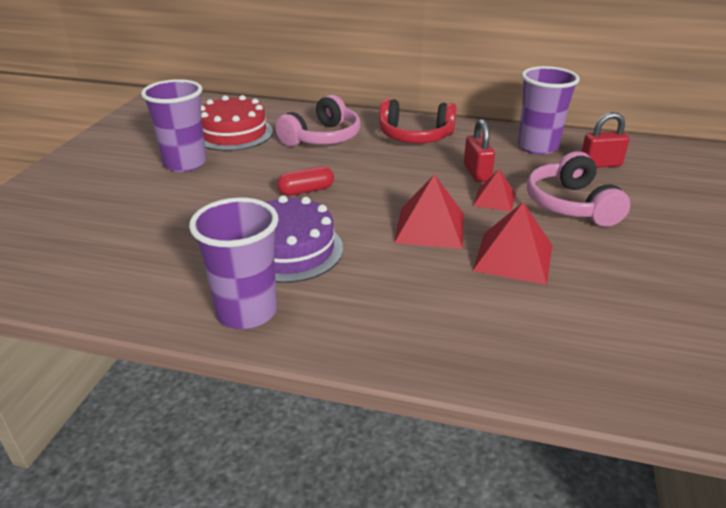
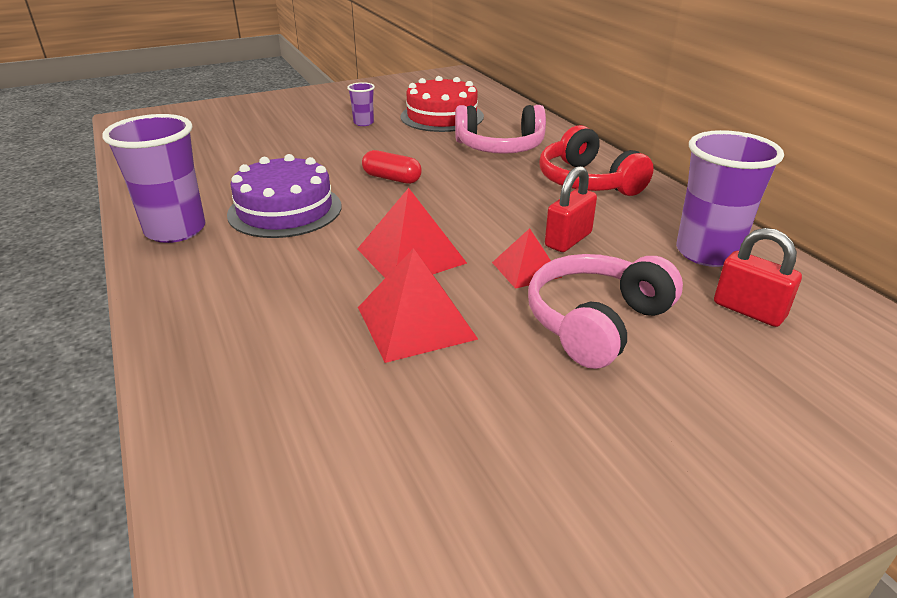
camera: 50 degrees right, 0 degrees up
(185, 163) = (363, 123): purple cup -> purple cup, size x0.48

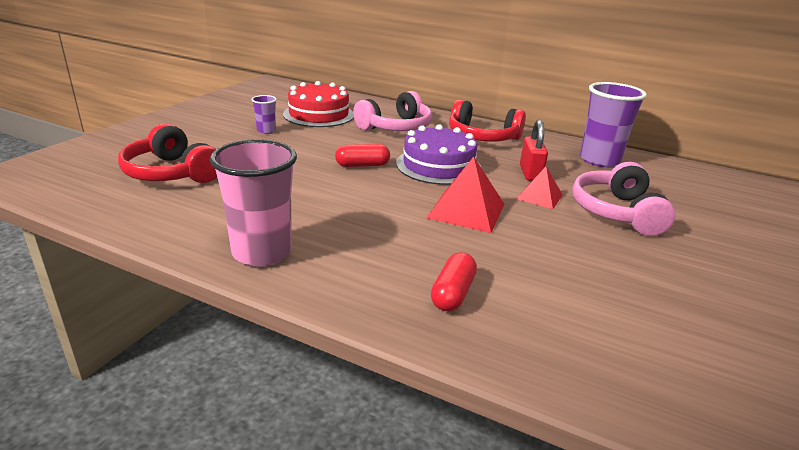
camera: 40 degrees left, 5 degrees down
(175, 230) = (262, 252): purple cup -> pink cup
(227, 144) = (171, 173): none -> red headphones
(249, 326) = (452, 293): none -> red capsule
(285, 210) = (325, 209): purple cake -> purple cake (438, 166)
(416, 323) = (540, 248): red pyramid -> none
(748, 310) = (659, 183): red padlock -> none

